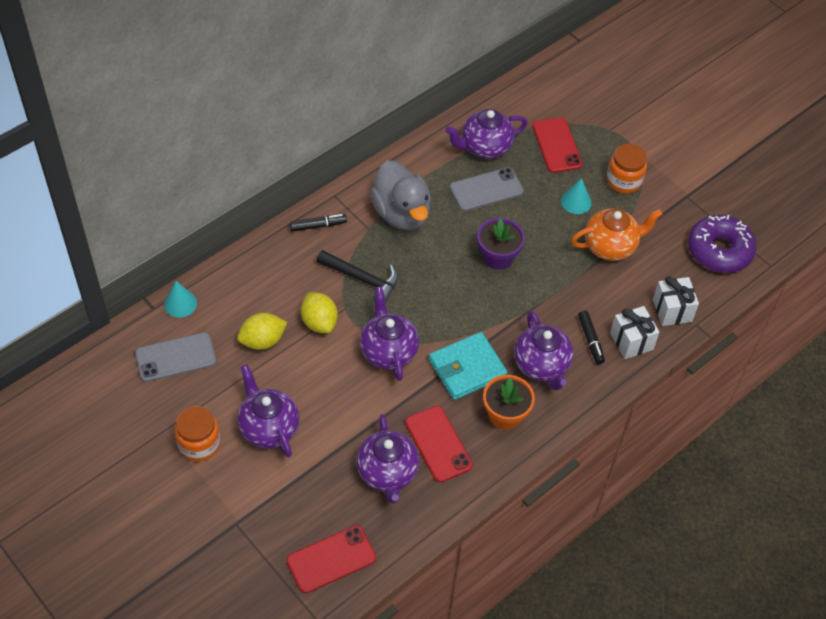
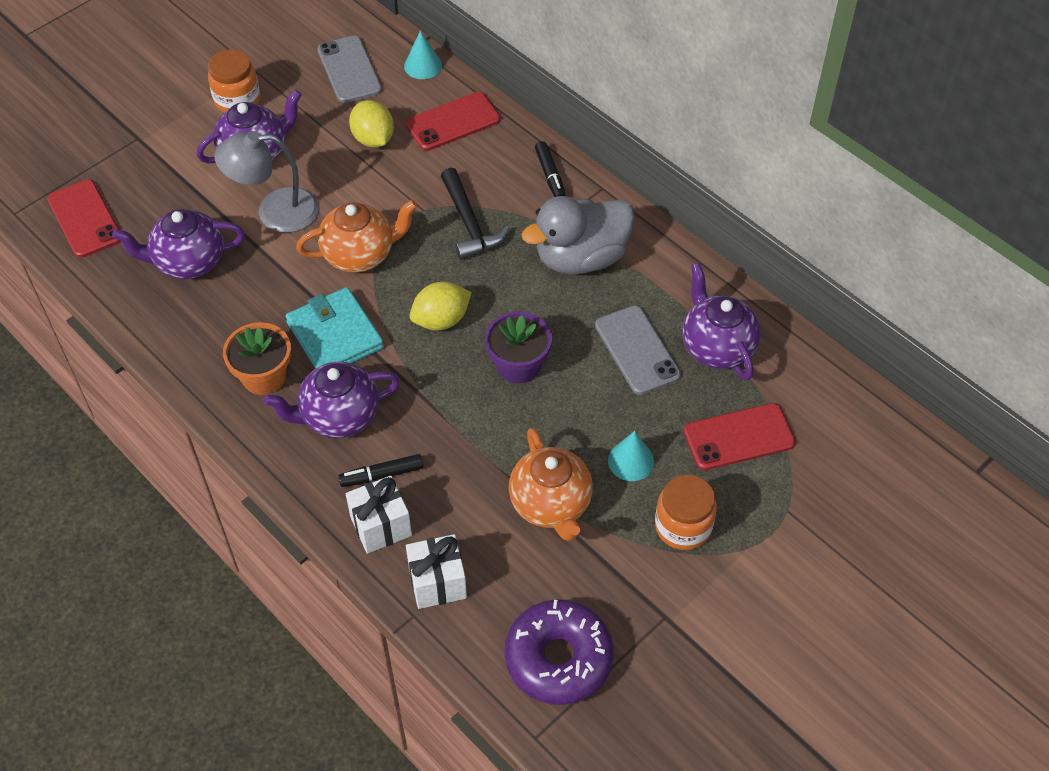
camera: 90 degrees right, 0 degrees up
(319, 322) = (401, 187): yellow lemon -> yellow lemon (441, 320)
(337, 411) = (275, 211): none -> grey lamp
(362, 279) = (469, 223): black hammer -> black hammer turned 45 degrees counterclockwise
(388, 351) = (360, 254): purple teapot -> orange teapot
(438, 444) = (225, 309): red phone -> red phone (453, 122)

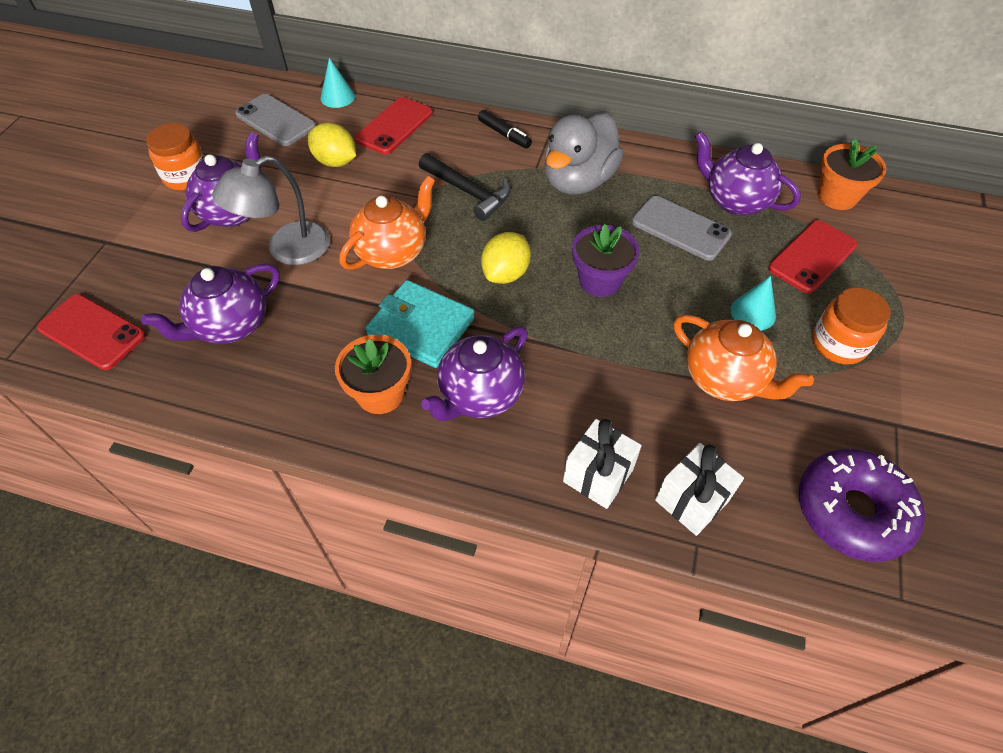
camera: 30 degrees left, 0 degrees up
(381, 475) = (560, 428): black marker -> none
(826, 390) = (837, 196): none -> orange flower pot

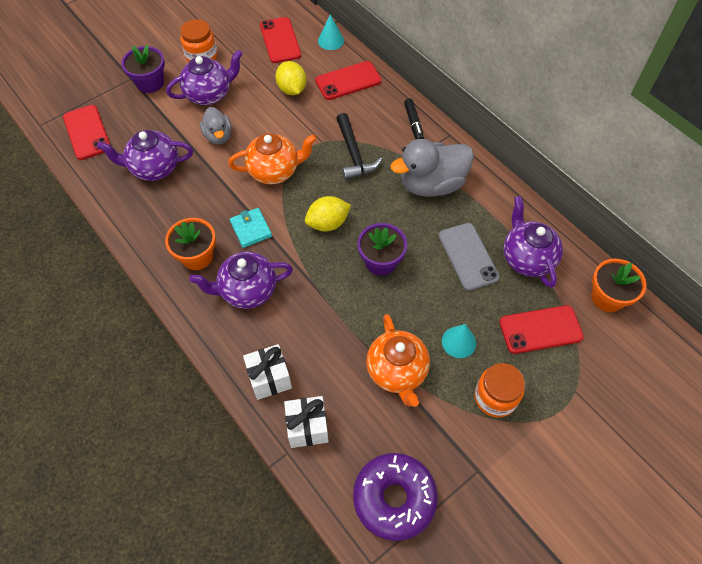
camera: 35 degrees right, 5 degrees up
(139, 234) = (150, 83): none -> purple flower pot
(275, 120) = (280, 40): grey phone -> red phone
(287, 250) = (218, 136): grey lamp -> grey duck
(421, 327) = (251, 229): turquoise wallet -> turquoise wallet, size x0.62

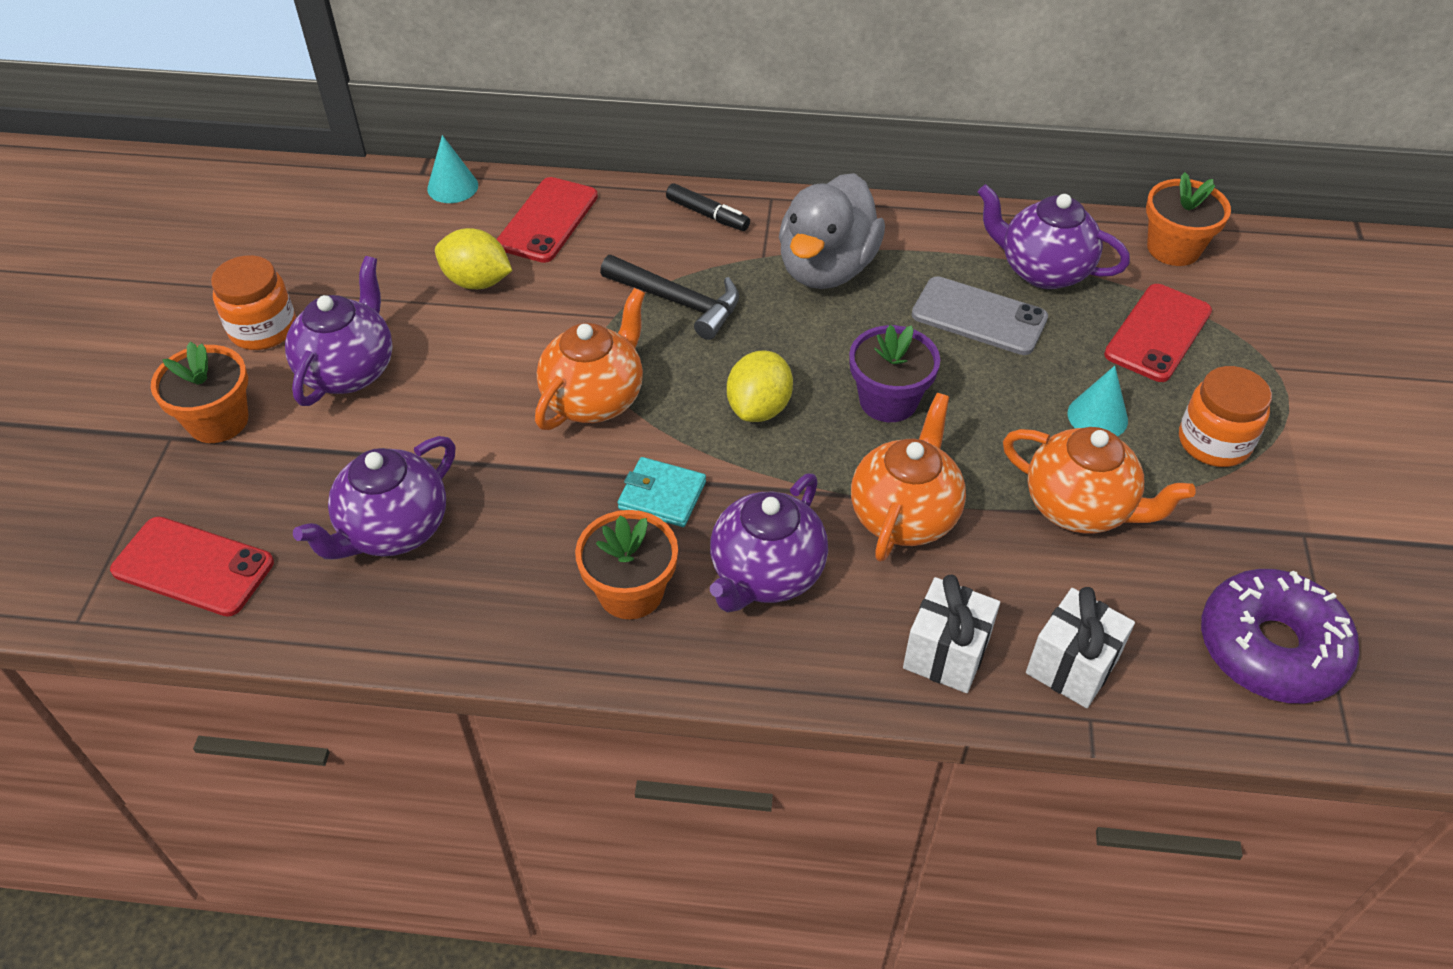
camera: 45 degrees left, 10 degrees down
(150, 83) = (218, 421): purple flower pot -> orange flower pot
(218, 136) = (442, 414): grey duck -> none
(280, 40) = (371, 232): red phone -> none
(325, 313) = (904, 515): none -> orange teapot

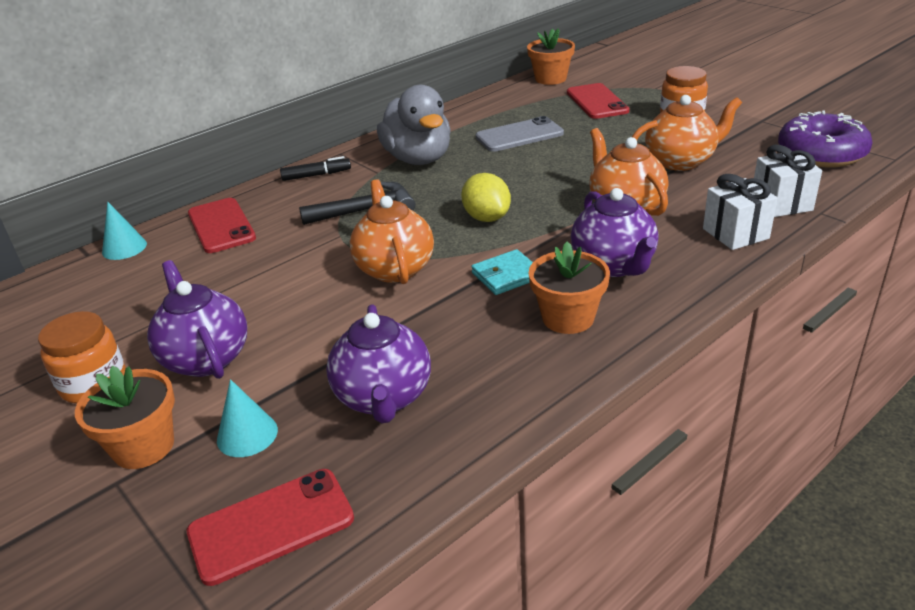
camera: 45 degrees left, 15 degrees down
(477, 281) = (222, 272): yellow lemon -> none
(888, 401) = (539, 180): purple flower pot -> none
(1042, 270) = (515, 110): purple teapot -> none
(1097, 416) = (628, 134): turquoise cone -> turquoise cone (247, 435)

